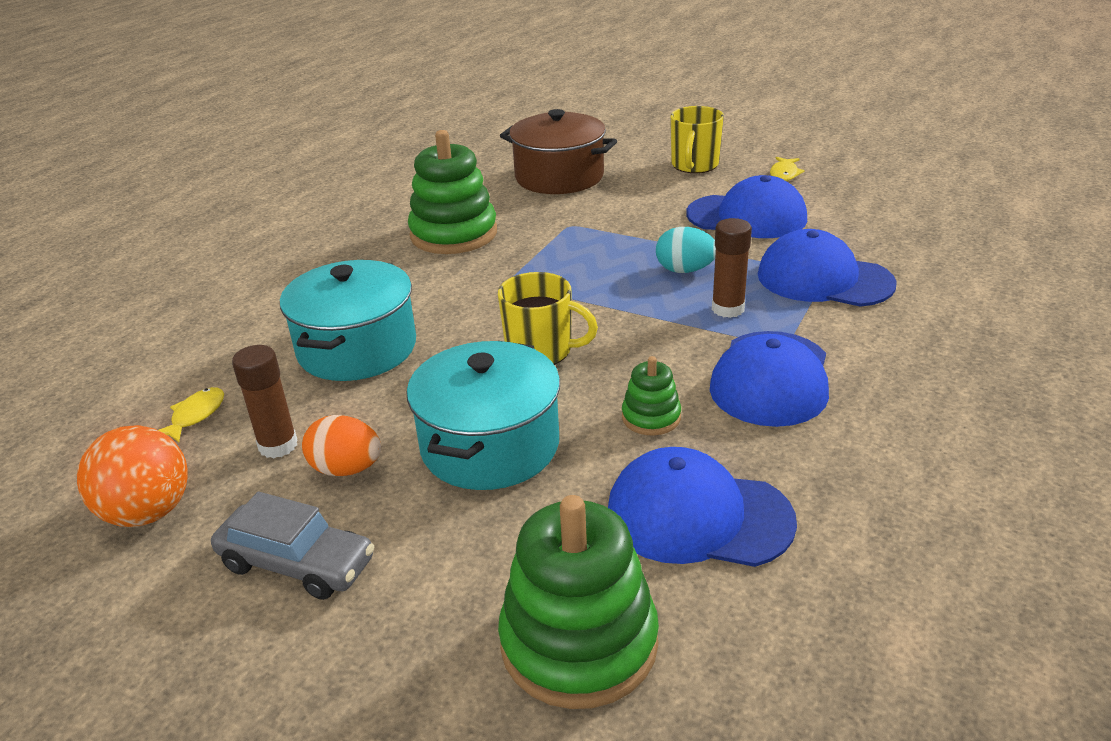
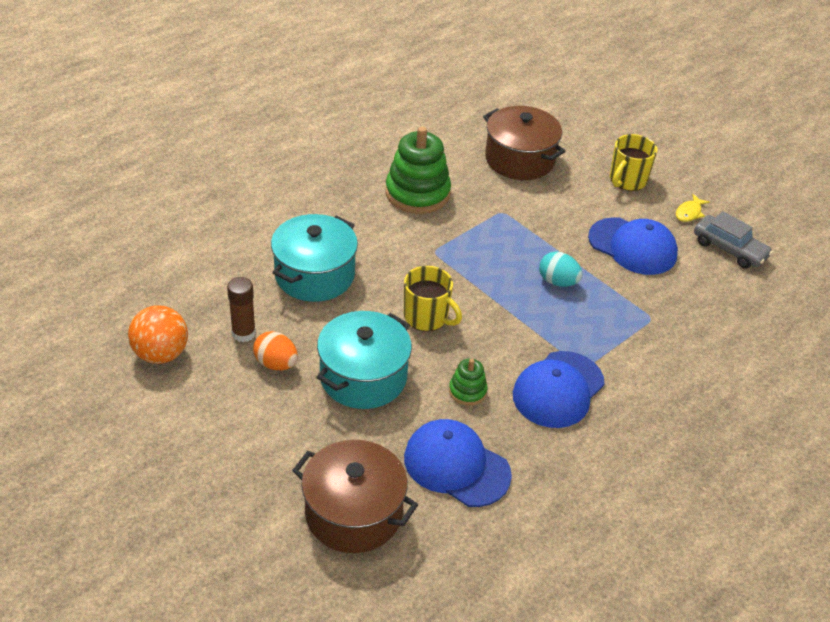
camera: 15 degrees right, 10 degrees up
(195, 415) = (203, 294): yellow fish -> none
(297, 563) = (229, 415): grey car -> grey car (729, 249)
(579, 643) = (353, 513): green stacking toy -> brown pot
(728, 309) = (566, 325): brown glue stick -> none
(824, 279) = (648, 322): blue cap -> none

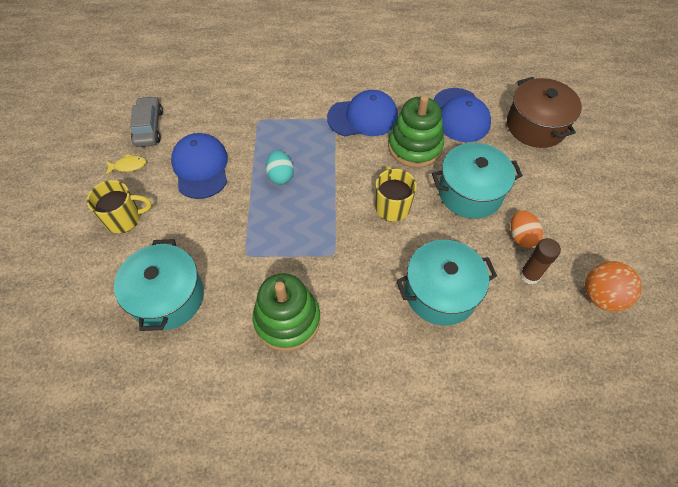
camera: 135 degrees left, 15 degrees up
(467, 391) = (415, 146): green stacking toy -> green stacking toy, size x2.03
(519, 159) = (168, 297): brown pot -> turquoise pot

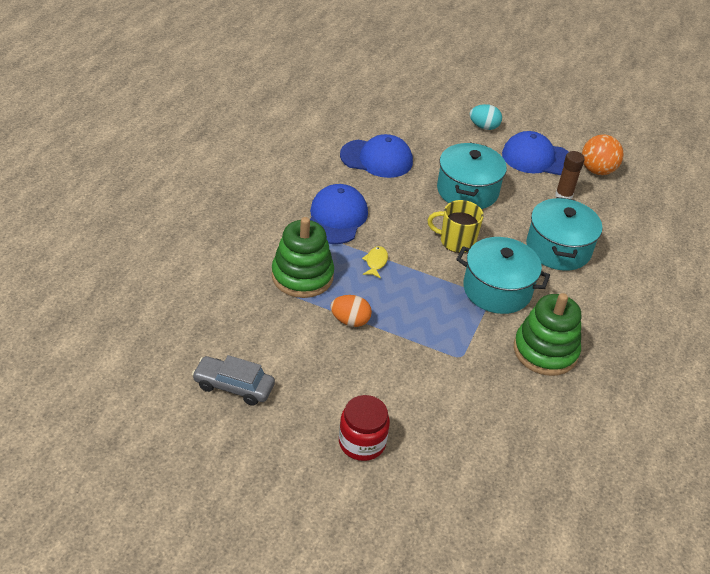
camera: 70 degrees left, 15 degrees down
(124, 218) = (362, 442): yellow mug -> red jar
(128, 166) = (284, 420): yellow fish -> yellow fish (376, 262)
(168, 297) = (483, 430): turquoise pot -> turquoise pot (497, 290)
(201, 167) = (327, 358): blue cap -> blue cap (537, 158)
(280, 176) = (376, 301): turquoise egg -> turquoise egg (484, 127)
(415, 146) = (396, 200): green stacking toy -> green stacking toy (302, 276)
(521, 236) = (526, 184): orange egg -> orange egg (350, 321)
(536, 126) = (417, 124): brown pot -> none

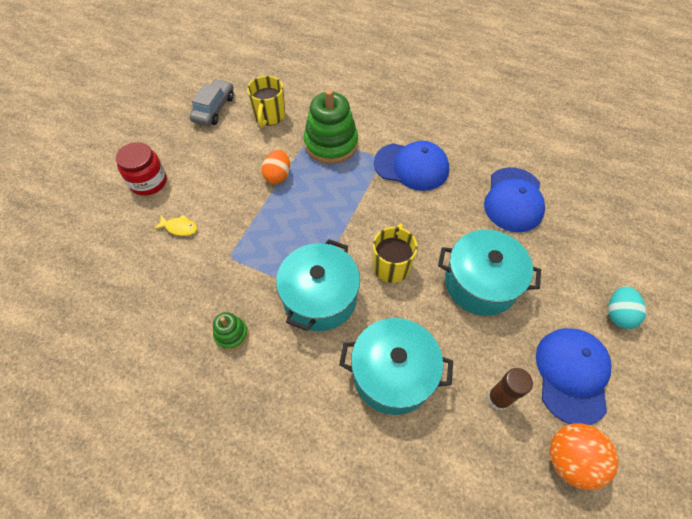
camera: 95 degrees right, 15 degrees up
(252, 330) = (269, 116): none -> yellow mug
(376, 262) = (353, 195): yellow fish -> yellow fish (179, 228)
(545, 351) = (231, 334): green stacking toy -> green stacking toy, size x0.49

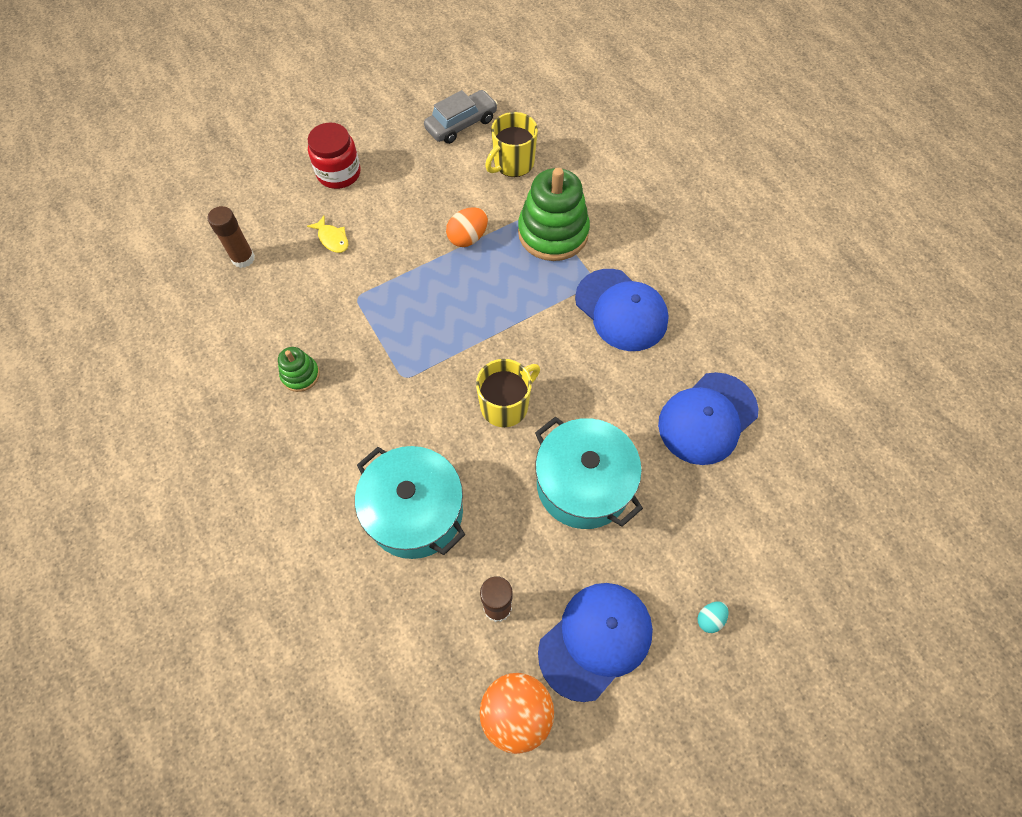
camera: 35 degrees right, 5 degrees up
(117, 279) = (243, 258): none -> brown glue stick
(320, 297) = (407, 392): turquoise pot -> none
(618, 314) = (709, 619): turquoise egg -> turquoise egg, size x0.59

